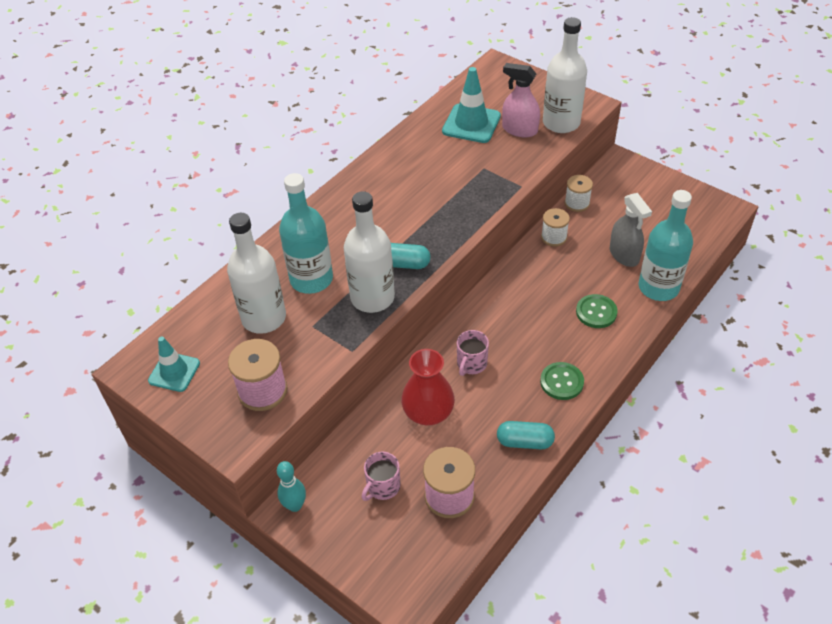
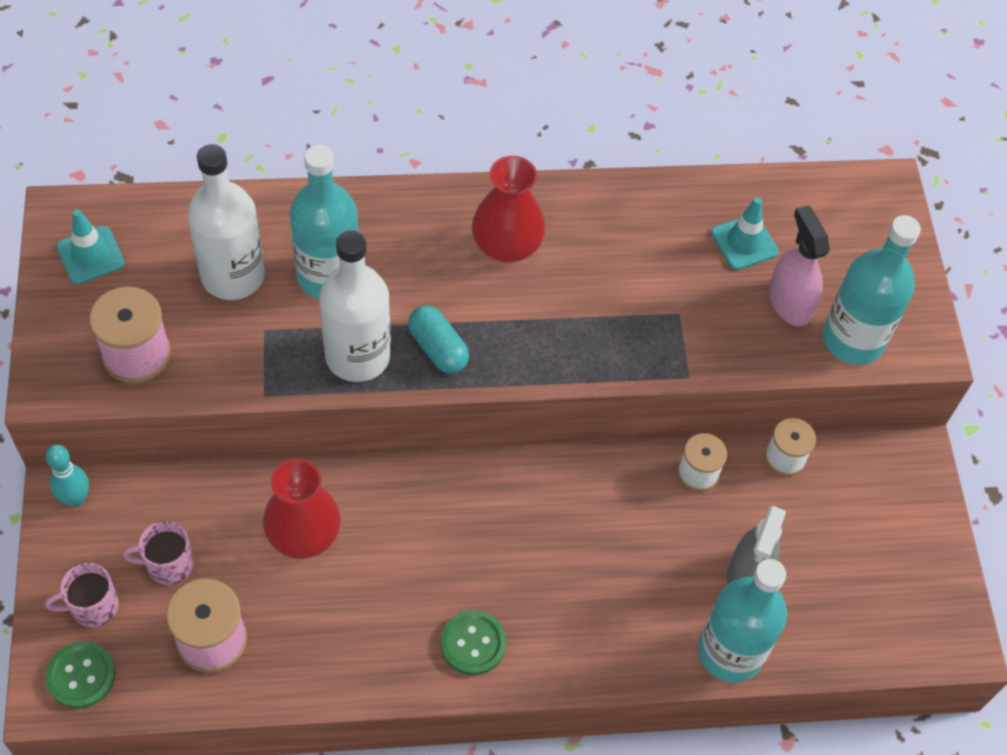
camera: 40 degrees right, 10 degrees up
(375, 202) = (506, 245): none -> red vase
(471, 124) = (744, 242): turquoise traffic cone -> turquoise traffic cone, size x0.66
(471, 364) = (412, 527): pink mug -> pink mug (93, 606)
(524, 442) = (350, 664): turquoise capsule -> none
(561, 123) = (853, 339): white bottle -> turquoise bottle
(596, 312) = (618, 607): green button -> green button (81, 676)

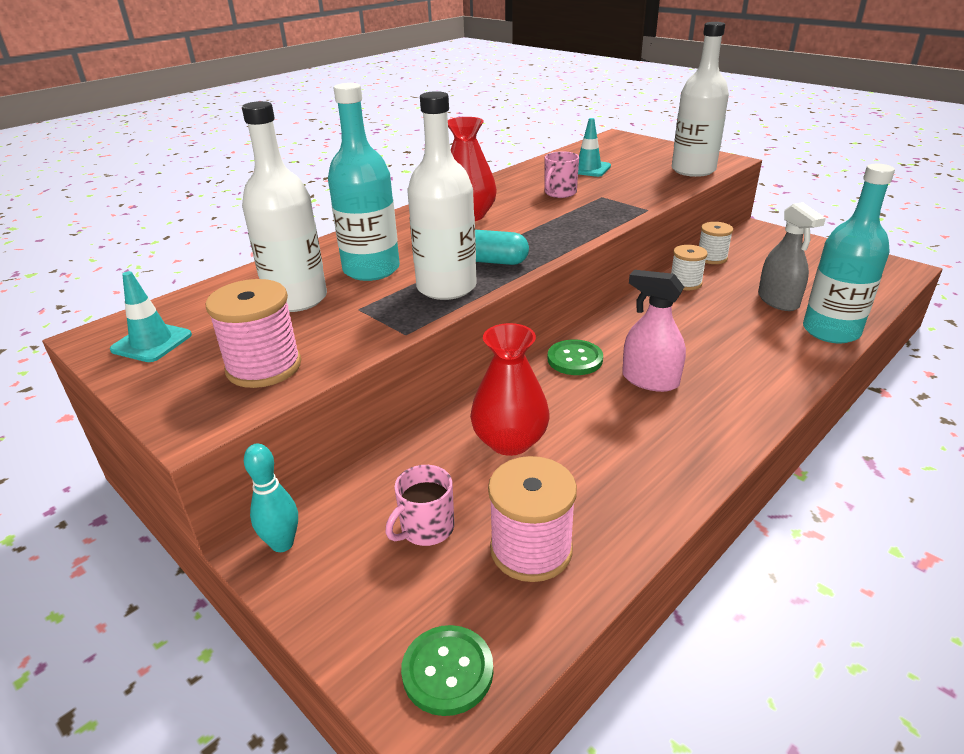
camera: 35 degrees left, 25 degrees down
(93, 606) = (391, 607): pink mug -> pink mug (559, 193)
(473, 643) = (707, 418): green button -> green button (575, 359)
(789, 302) = (644, 173): pink spray bottle -> pink spray bottle (650, 380)
(853, 339) = (693, 170): turquoise bottle -> white bottle

